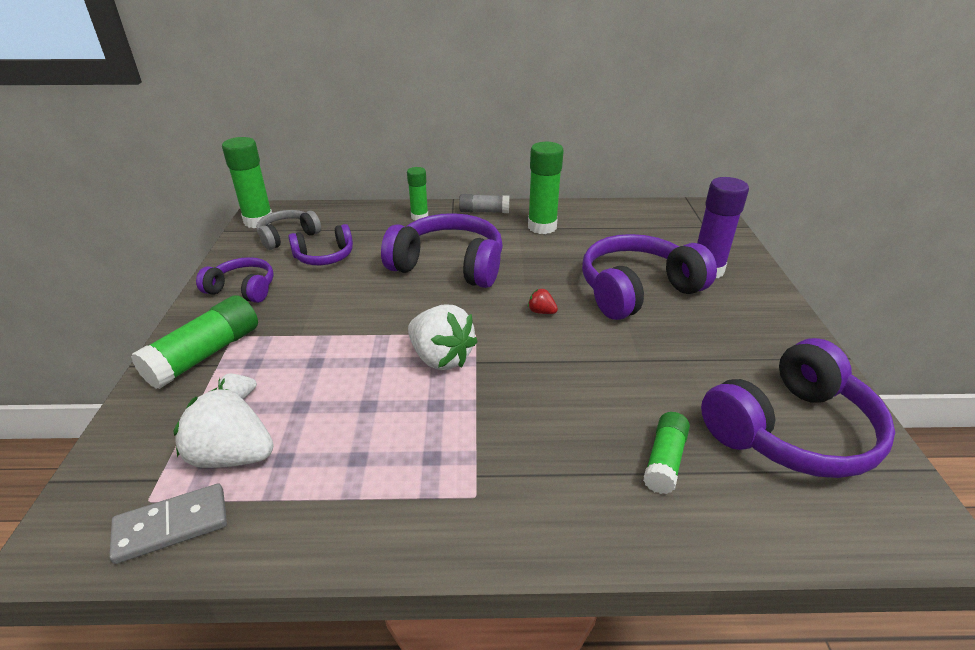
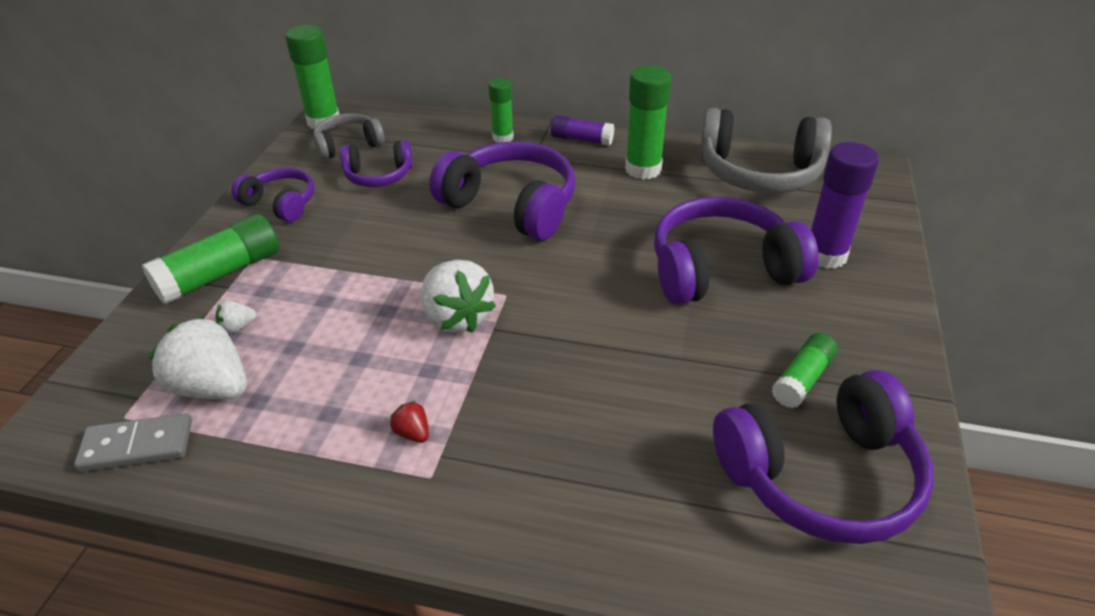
camera: 15 degrees right, 5 degrees up
(484, 211) = (582, 139): grey glue stick -> purple glue stick
(541, 312) = (593, 280): red strawberry -> red strawberry (413, 433)
(629, 219) = (759, 172): none -> grey headphones
(664, 460) = (651, 480): green glue stick -> green glue stick (802, 379)

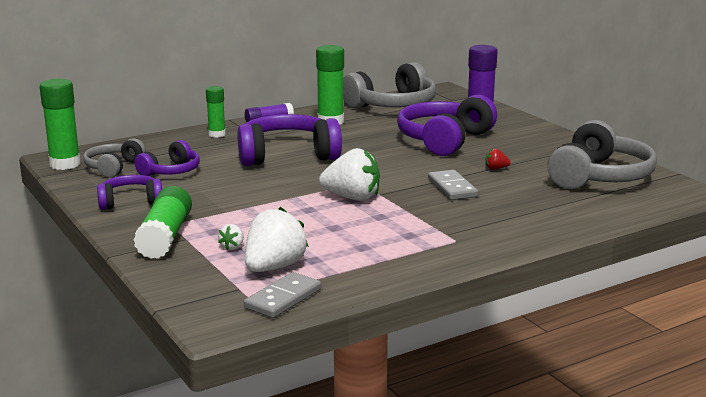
camera: 45 degrees left, 20 degrees down
(212, 387) = (274, 267): white strawberry -> white strawberry turned 135 degrees clockwise
(413, 433) = (418, 234): red strawberry -> red strawberry (496, 168)
(586, 369) = (452, 188): none -> grey domino
(802, 379) = (543, 157): green glue stick -> none
(821, 476) = (599, 177): purple headphones -> grey headphones

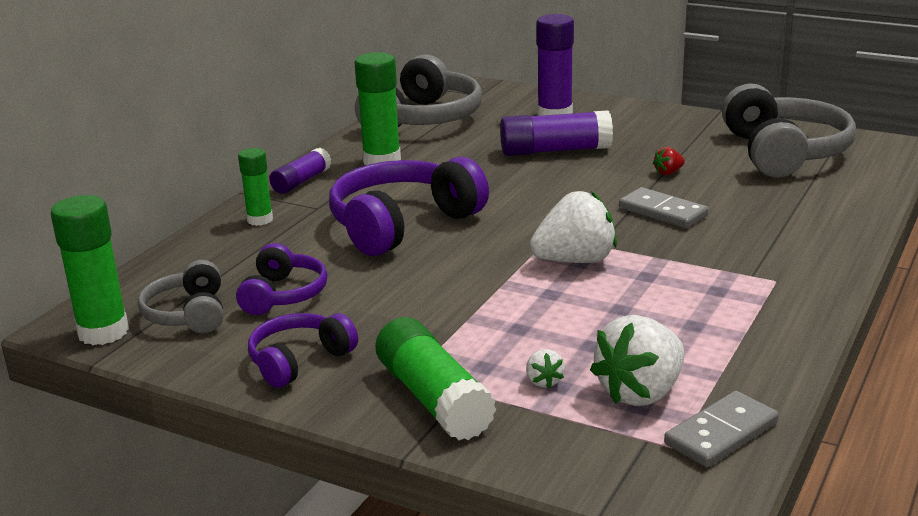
camera: 30 degrees left, 5 degrees up
(274, 267) = (640, 392): white strawberry -> white strawberry turned 135 degrees counterclockwise
(283, 298) = (721, 433): grey domino -> grey domino turned 45 degrees clockwise
(444, 140) = (555, 151): purple headphones -> purple glue stick

